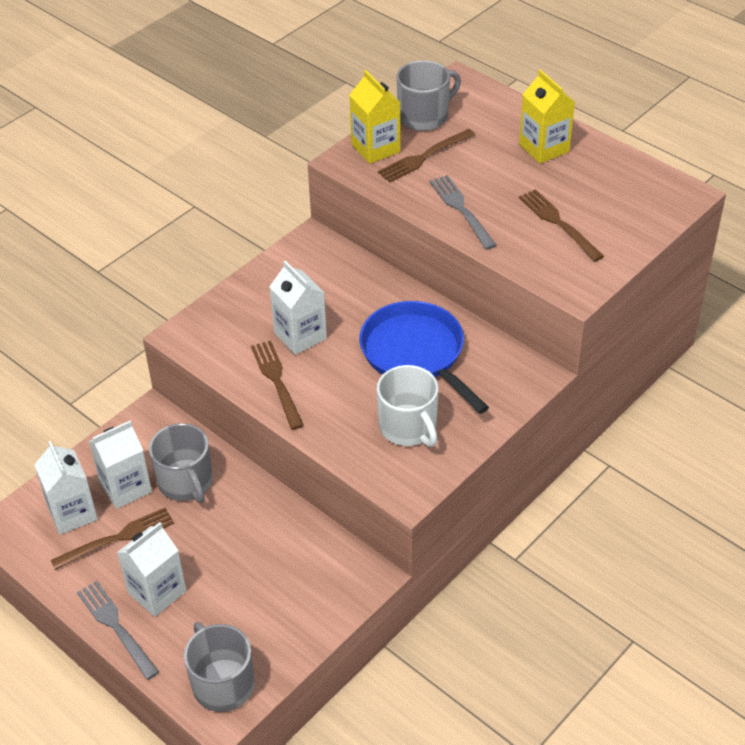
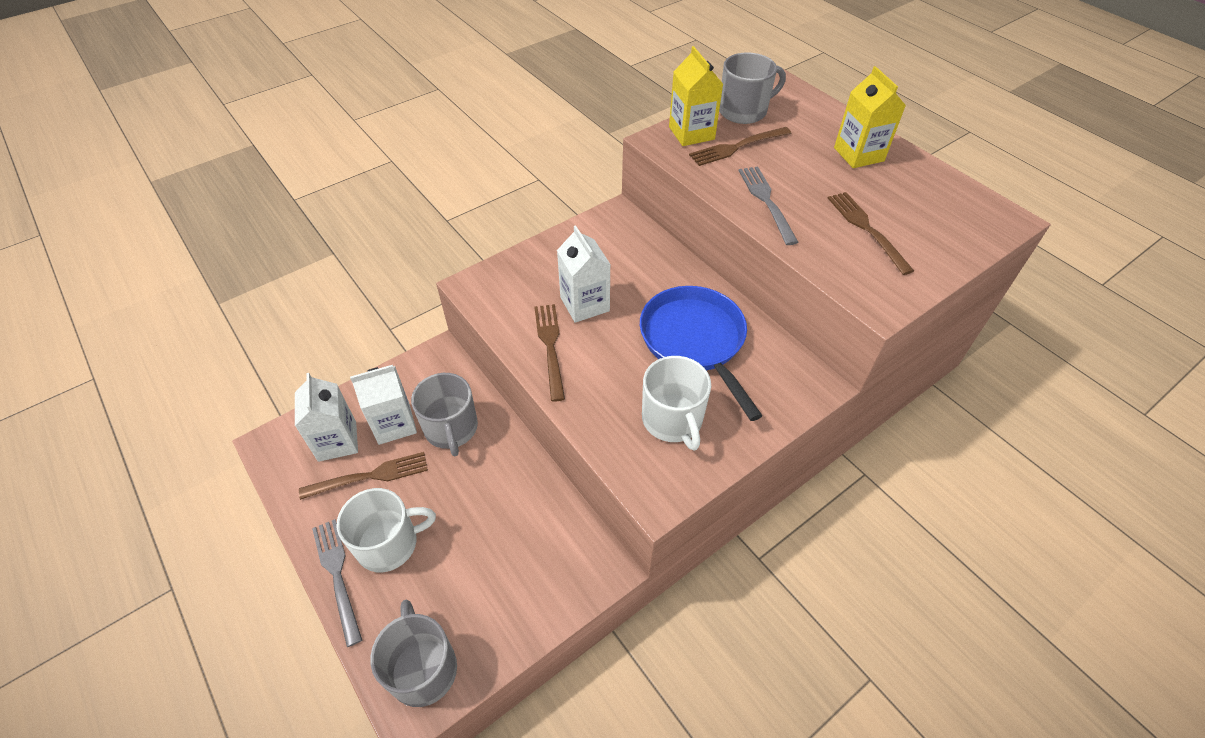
camera: 10 degrees right, 5 degrees up
(157, 592) = (389, 543): white carton -> white mug

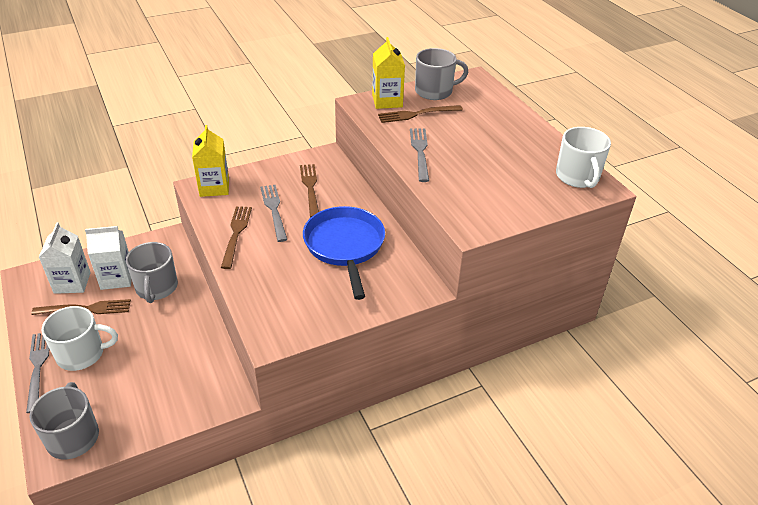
camera: 10 degrees right, 10 degrees down
(584, 304) = (274, 210): white carton -> grey fork
(673, 420) = (304, 294): white mug -> white mug (578, 177)
(858, 154) = (508, 130): yellow carton -> yellow carton (214, 187)
(867, 229) = (487, 180): brown fork -> brown fork (310, 188)

